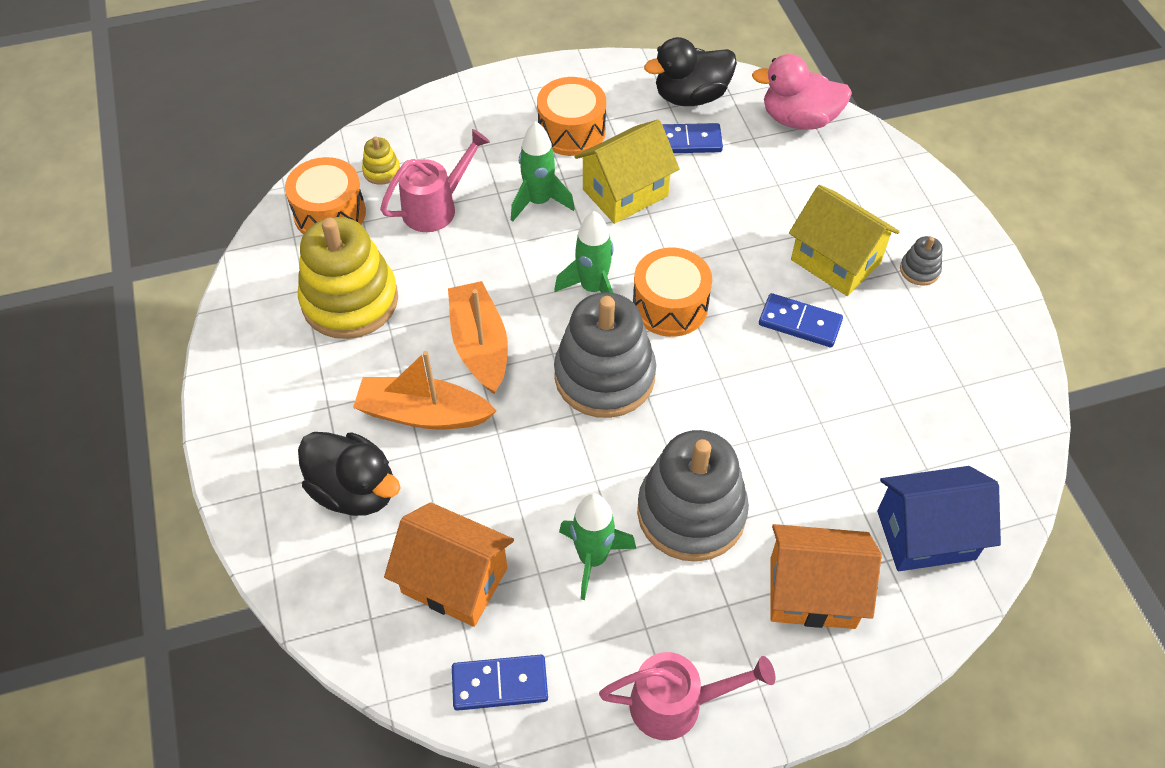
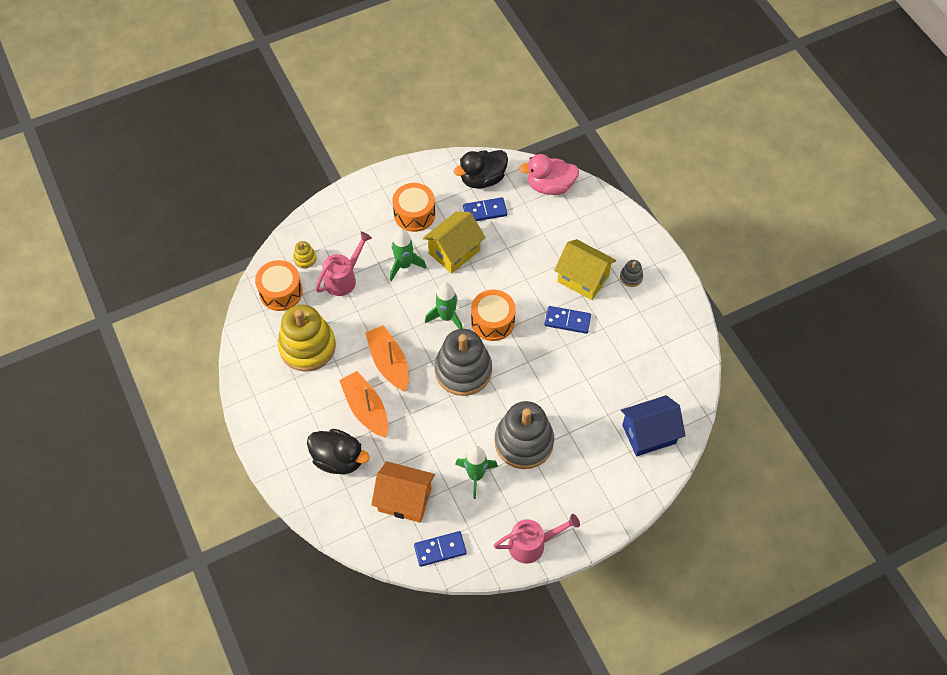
camera: 10 degrees left, 5 degrees up
(423, 414) = (366, 409): orange boat -> orange boat turned 60 degrees clockwise
(812, 592) = (593, 475): orange house -> none

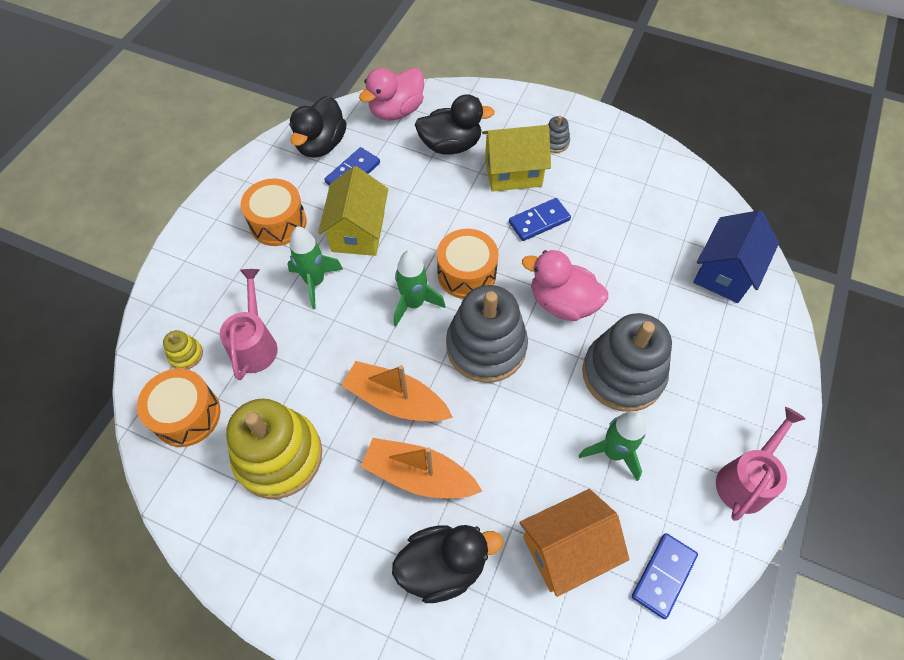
camera: 40 degrees left, 0 degrees up
(530, 378) = (562, 303): none -> pink duck
(561, 233) = (451, 145): none -> black duck

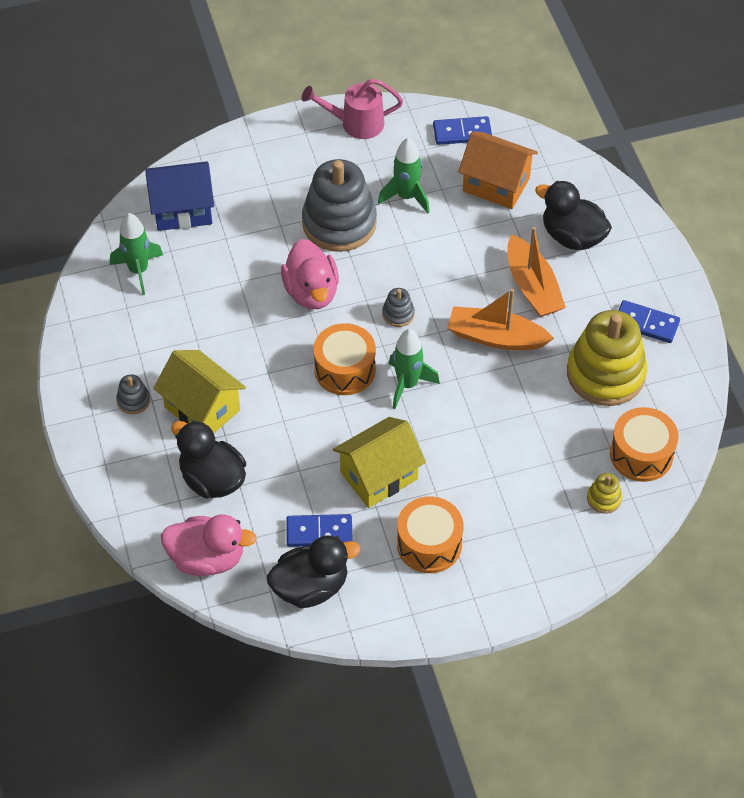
camera: 130 degrees left, 5 degrees down
(255, 344) = (547, 460): pink watering can -> none
(315, 282) = (456, 466): green rocket -> green rocket (138, 270)
(396, 400) = (496, 337): orange boat -> orange boat turned 120 degrees clockwise
(486, 347) = (398, 314): grey stacking toy -> grey stacking toy, size x0.42
(539, 221) = (242, 355): blue domino -> blue domino (646, 323)

